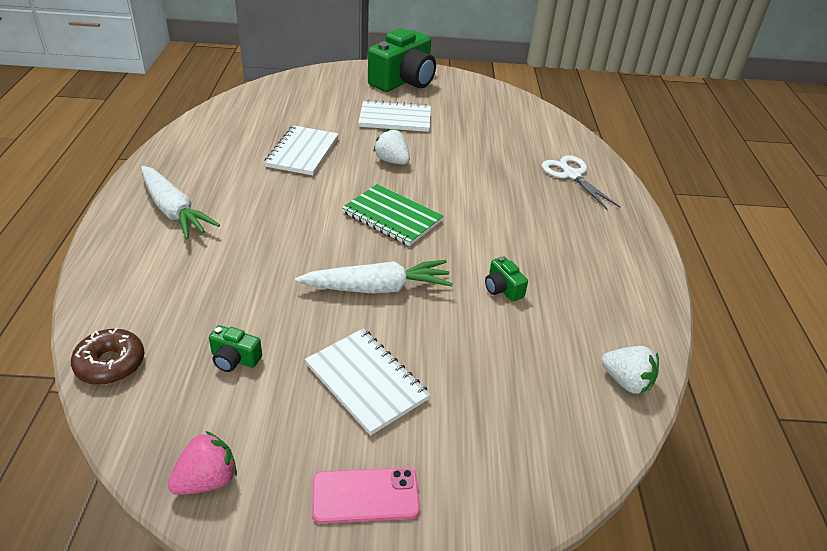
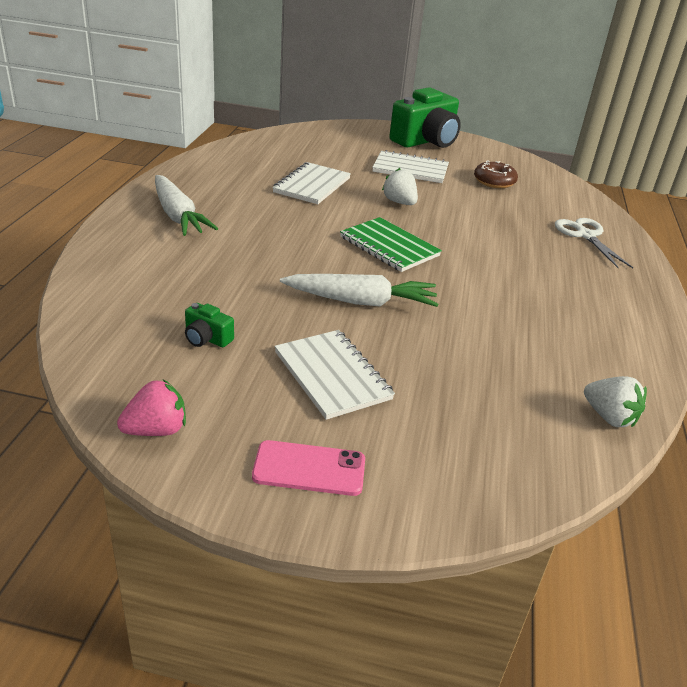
camera: 10 degrees right, 5 degrees down
(110, 364) = (89, 325): brown donut -> brown donut (494, 181)
(502, 289) = (491, 320): green camera -> none

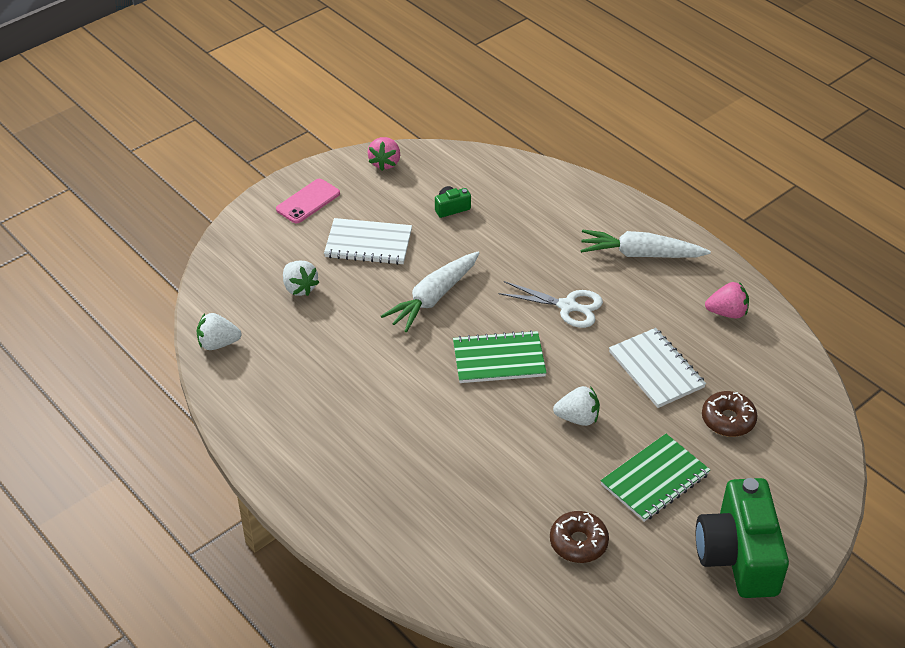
camera: 130 degrees right, 10 degrees up
(216, 172) = (727, 313): none -> pink strawberry
(326, 157) = (728, 420): none -> brown donut
(410, 169) = (655, 479): white notebook -> green notebook
(460, 396) = (299, 288): none -> white strawberry
(585, 235) = (411, 530): white scissors -> white scissors (568, 306)

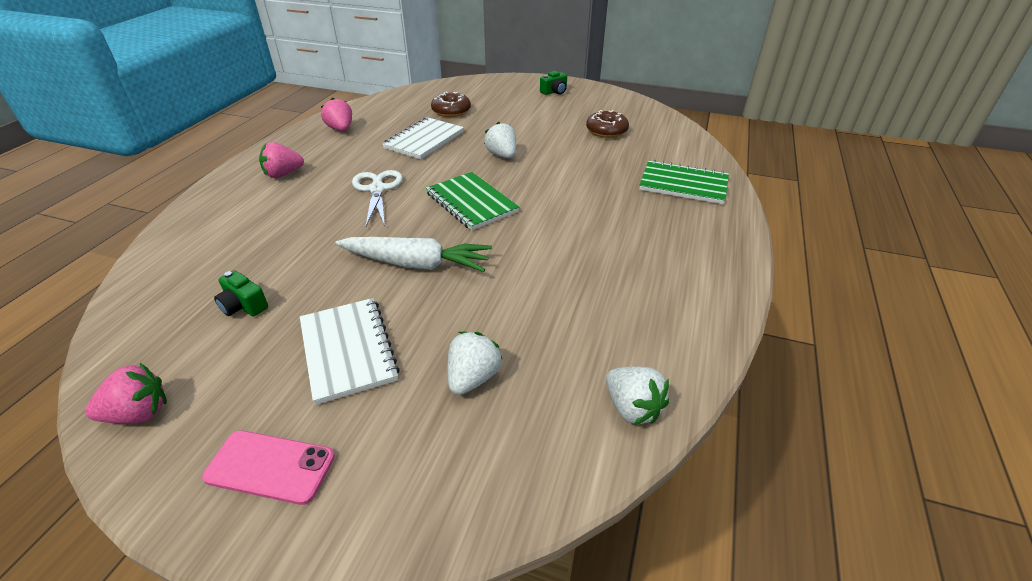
camera: 120 degrees left, 5 degrees down
(640, 254) = (283, 174): white carrot -> pink strawberry
(655, 479) = (527, 121): green notebook -> green notebook (683, 184)
(738, 555) = (554, 92): green camera -> green camera, size x0.41

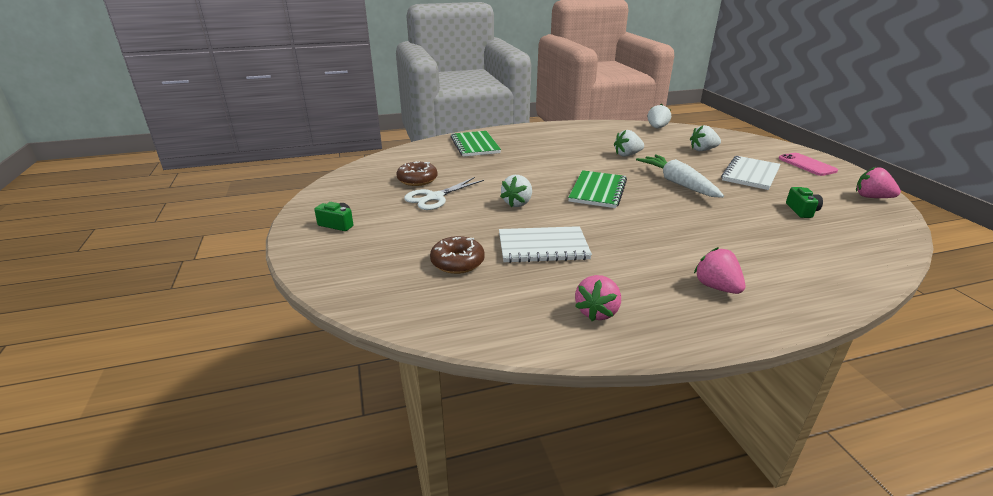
camera: 125 degrees left, 10 degrees down
(283, 174) = (716, 287): pink strawberry -> pink strawberry turned 150 degrees counterclockwise
(377, 189) = (646, 229): white scissors -> white scissors (434, 197)
(539, 280) = (627, 155): none -> white strawberry

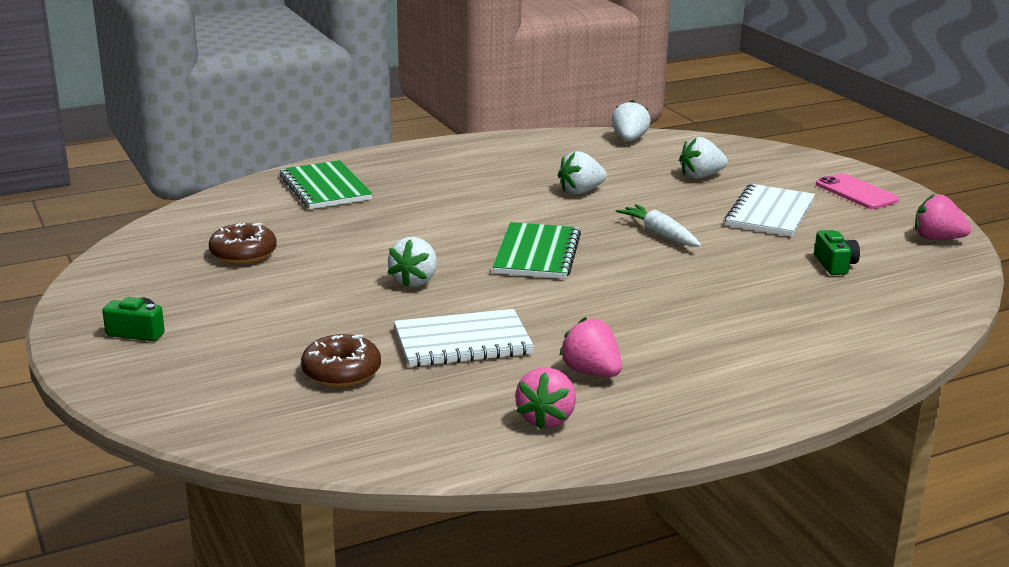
camera: 10 degrees left, 5 degrees down
(434, 197) = (280, 280): white scissors -> none
(678, 183) = (659, 234): white carrot -> white carrot, size x0.67
(716, 287) = (704, 376): pink strawberry -> pink strawberry (591, 372)

